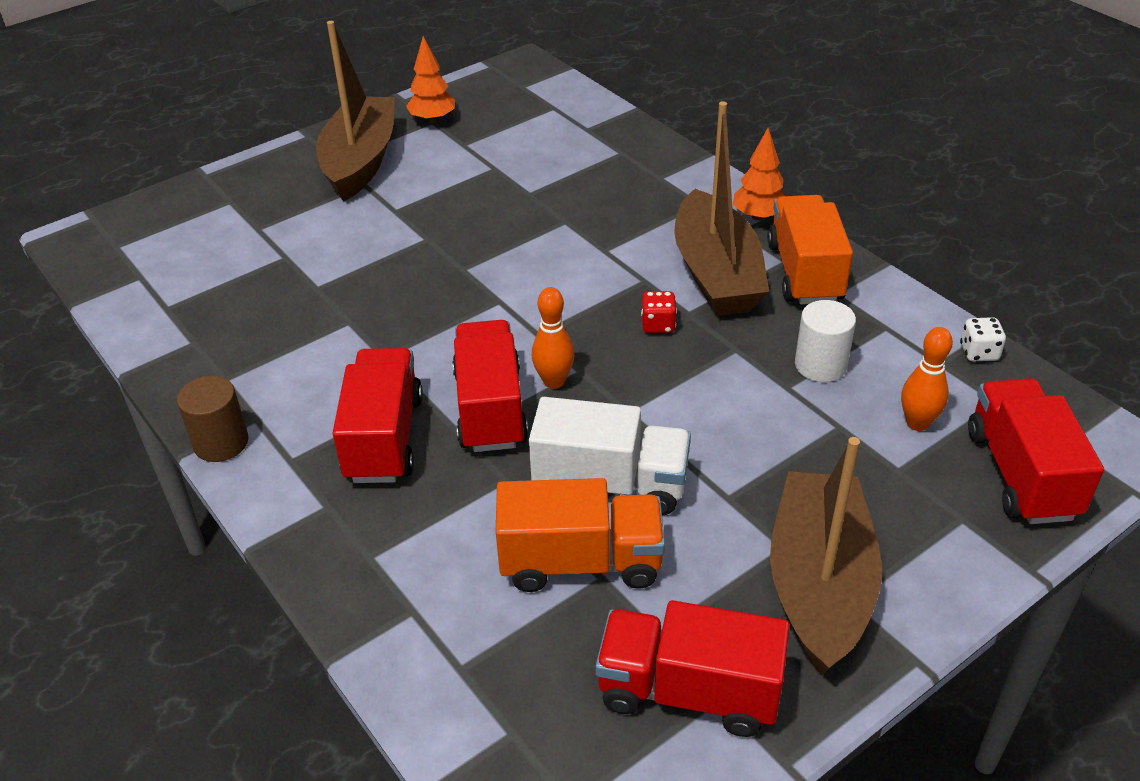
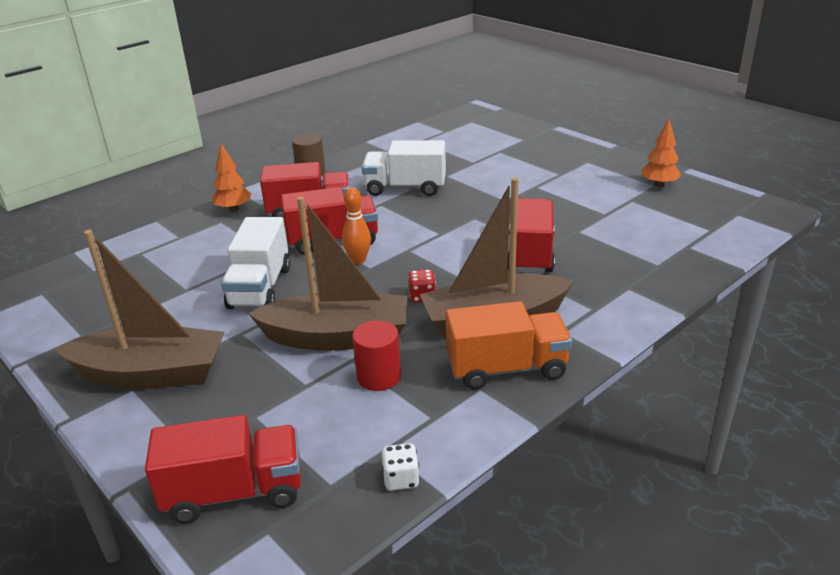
camera: 85 degrees right, 10 degrees down
(342, 329) = (405, 188): none -> white truck
(360, 161) = (589, 168): brown boat -> brown boat (337, 337)
(581, 562) = (199, 282): orange truck -> none
(688, 691) = (92, 324): red truck -> red truck (530, 254)
(758, 216) = (587, 341): orange tree -> orange tree (233, 209)
(820, 365) = (379, 377): white cylinder -> red cylinder
(917, 423) = (305, 430): orange bowling pin -> none

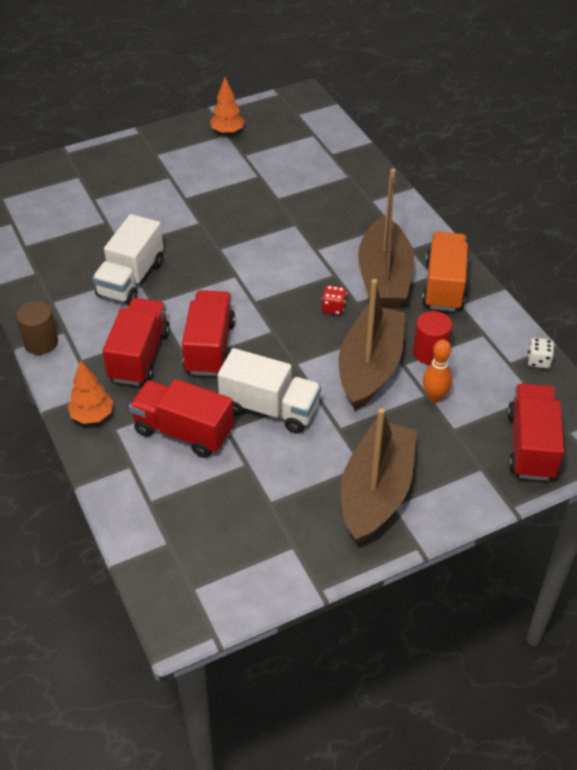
camera: 75 degrees left, 15 degrees up
(358, 260) = (254, 336): orange bowling pin -> orange bowling pin (434, 397)
(530, 254) = (299, 233): red truck -> red truck (183, 431)

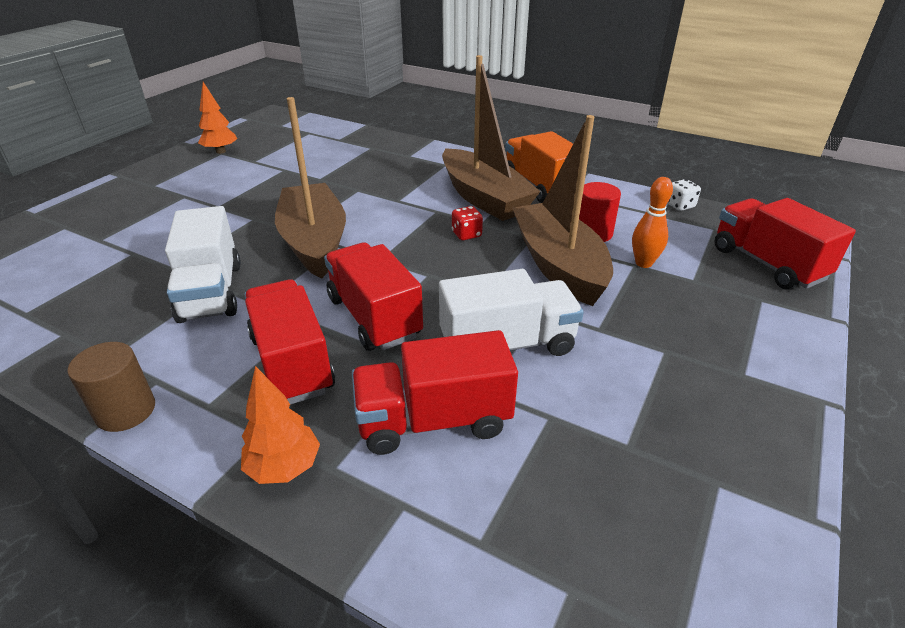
camera: 35 degrees left, 10 degrees down
(376, 492) = (712, 369): brown boat -> brown boat (314, 242)

